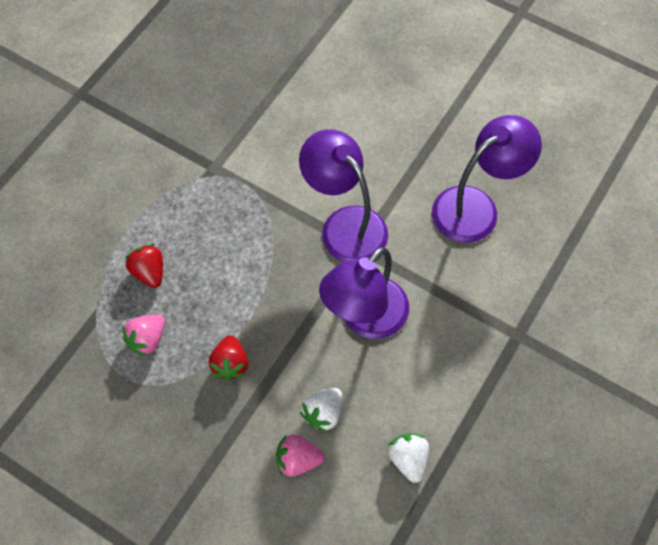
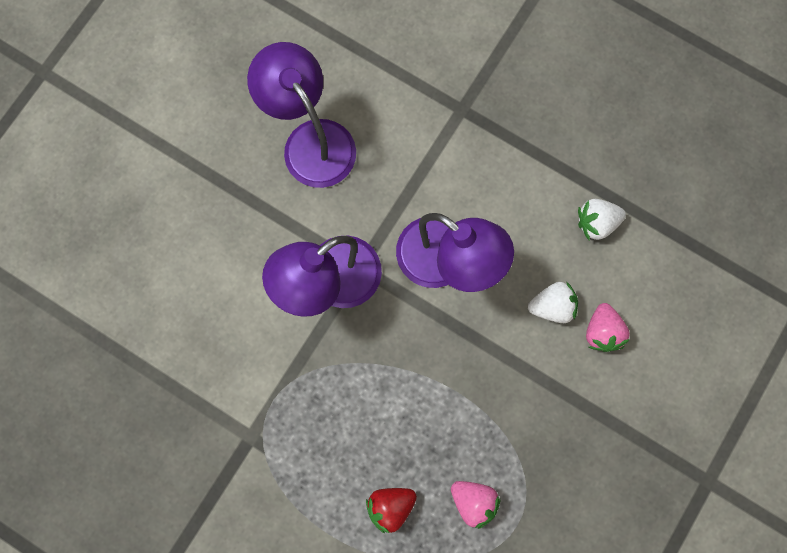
camera: 90 degrees left, 15 degrees up
(230, 364) = (500, 405): red strawberry -> none
(323, 413) = (552, 306): white strawberry -> white strawberry turned 45 degrees counterclockwise

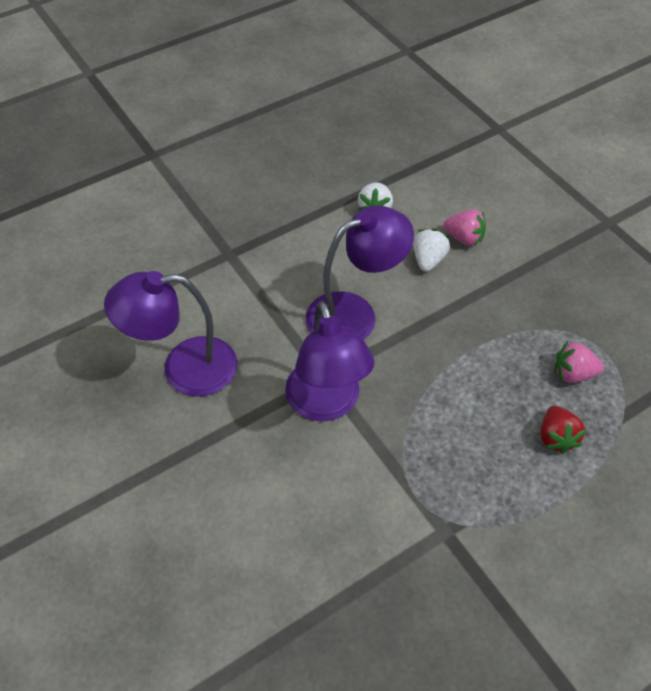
camera: 65 degrees left, 25 degrees down
(473, 501) = (573, 374): pink strawberry -> pink strawberry turned 150 degrees counterclockwise

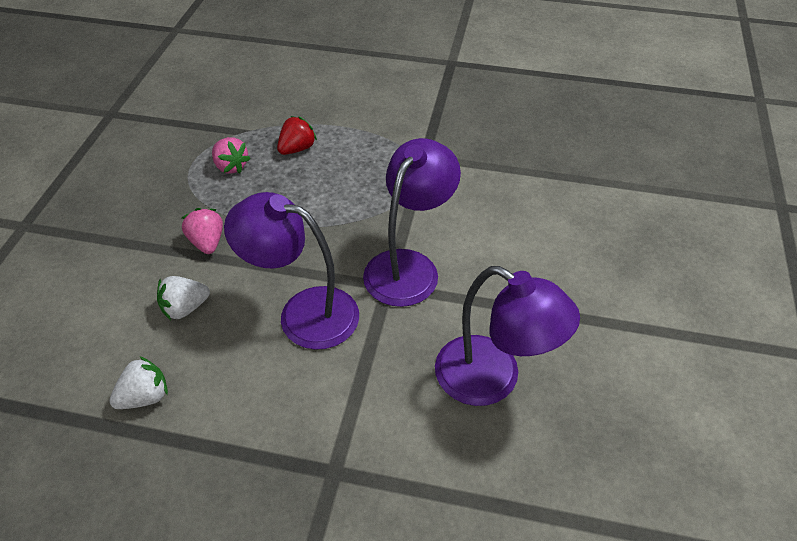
camera: 135 degrees left, 5 degrees down
(464, 238) = (130, 302): pink strawberry -> pink strawberry (207, 242)

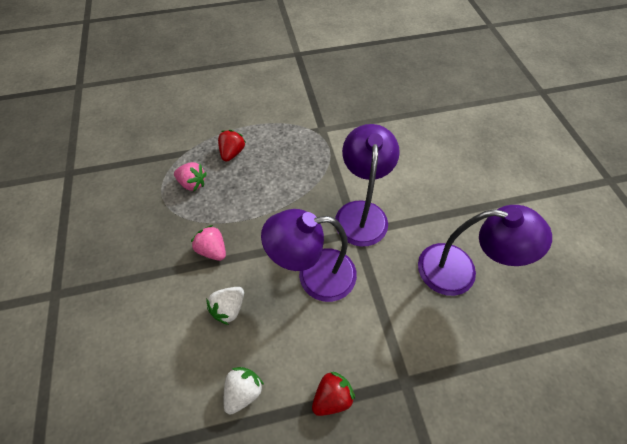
camera: 25 degrees left, 10 degrees up
(237, 446) = (332, 396): none -> red strawberry

